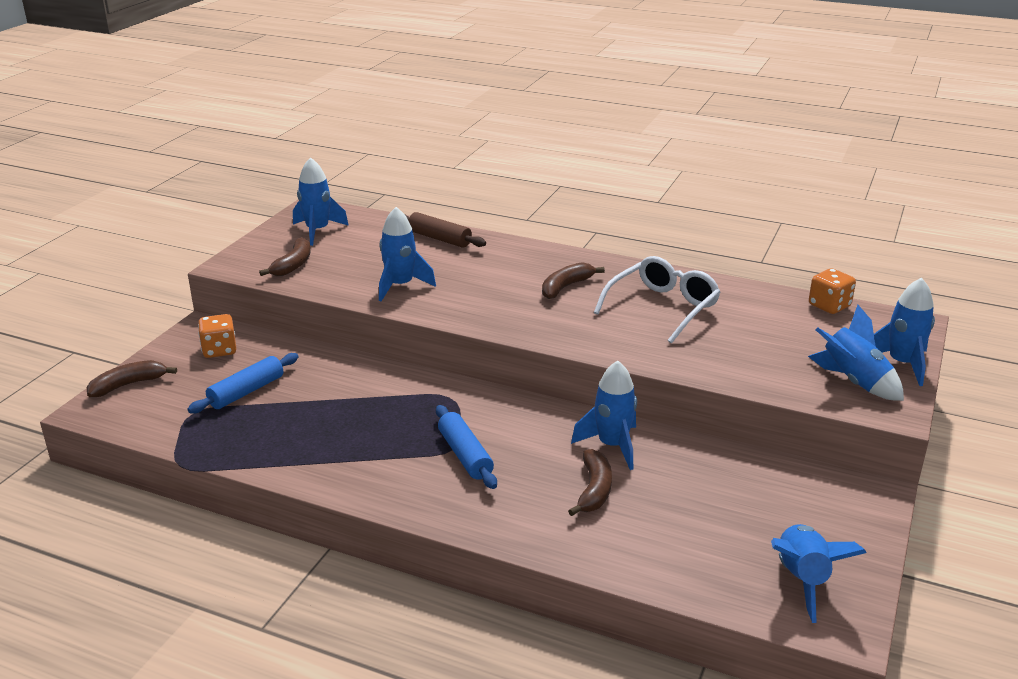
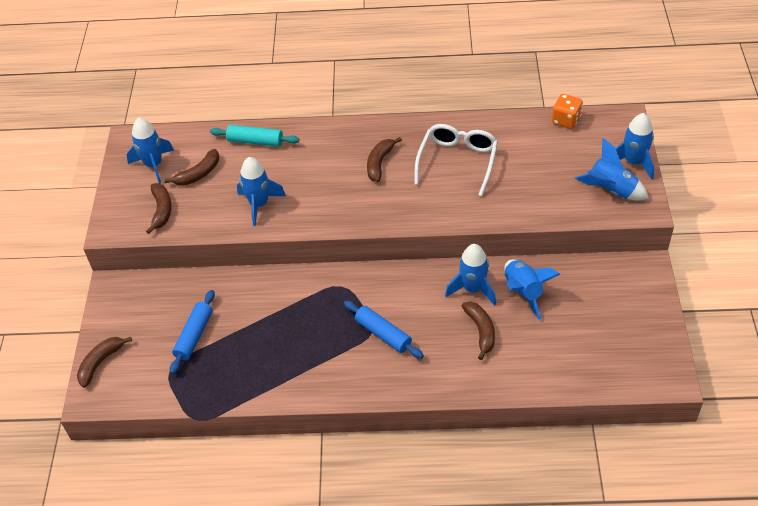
camera: 20 degrees left, 20 degrees up
(219, 350) = (144, 304): orange dice -> none
(357, 248) = (198, 174): none -> brown banana
(439, 238) = (255, 141): brown rolling pin -> turquoise rolling pin
(802, 580) = (633, 352): blue rocket -> blue rocket (523, 292)

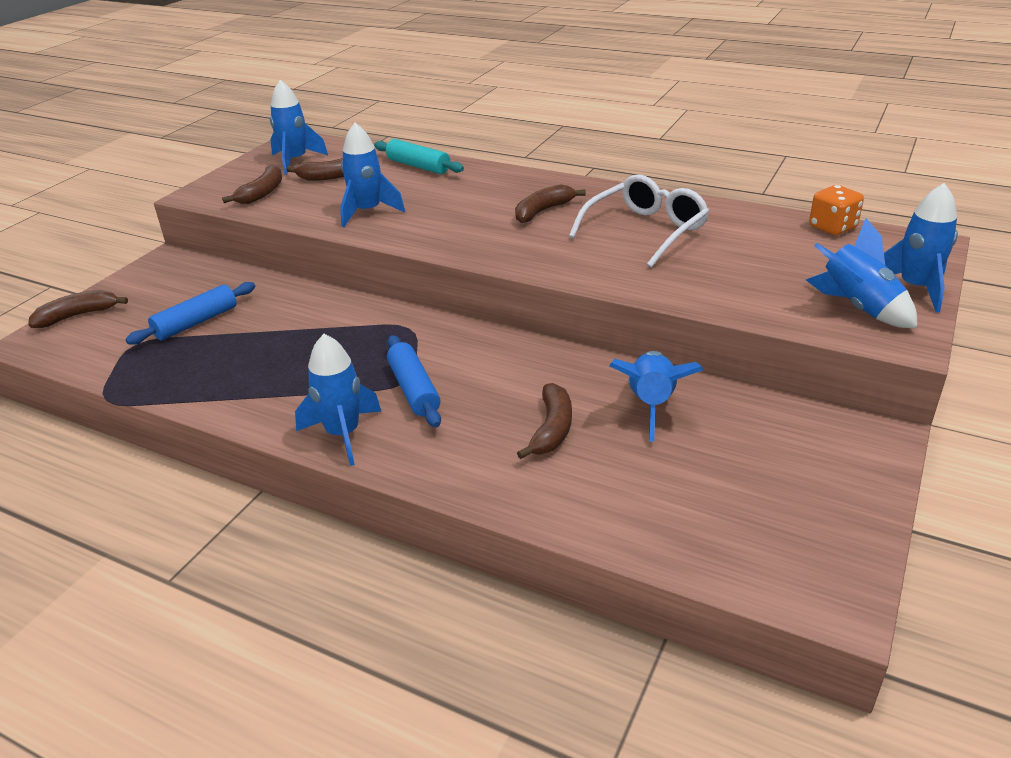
camera: 25 degrees right, 15 degrees down
(473, 289) = (579, 380): blue rocket -> blue rocket (343, 434)

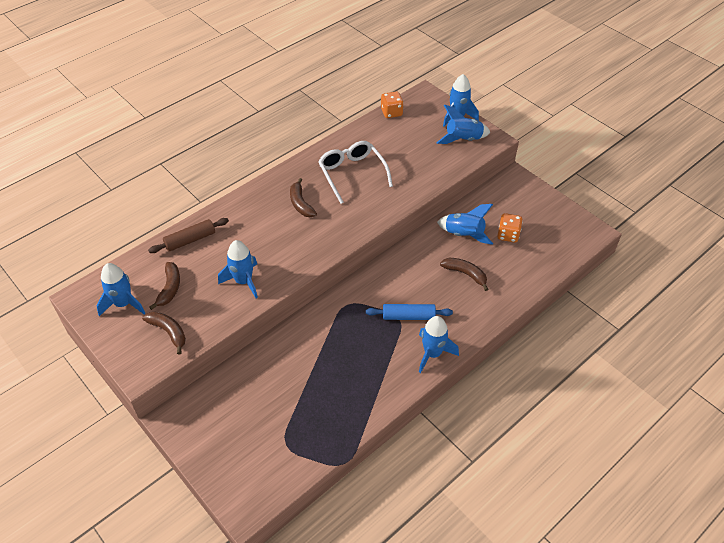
camera: 70 degrees left, 15 degrees up
(78, 315) = (224, 479): brown banana -> none
(196, 322) = (278, 408): blue rolling pin -> none
(418, 166) = (190, 240): turquoise rolling pin -> brown rolling pin
(699, 461) = (508, 235): none -> orange dice

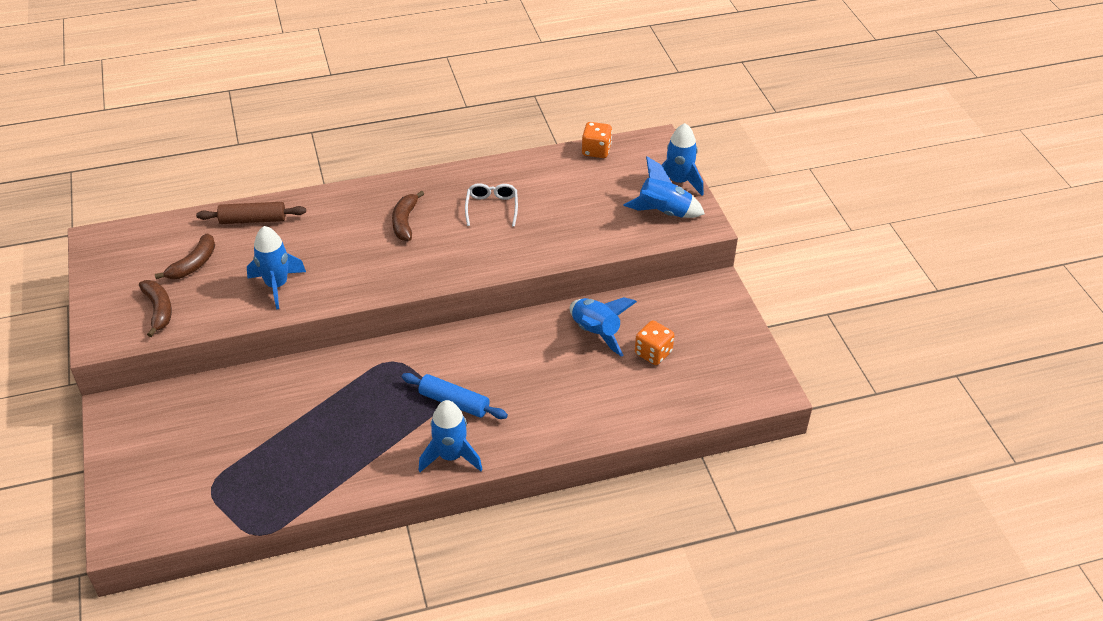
camera: 25 degrees right, 5 degrees down
(123, 304) = (135, 263): blue rocket -> none
(352, 173) = (492, 207): white glasses -> white glasses, size x0.62
(465, 274) = (562, 380): brown banana -> none

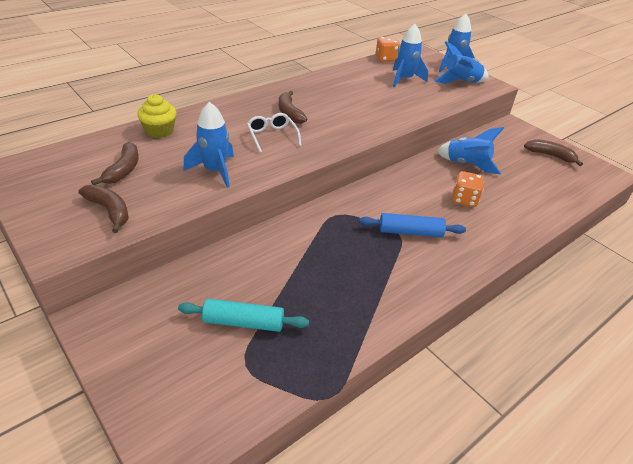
camera: 25 degrees left, 5 degrees down
(231, 449) = (243, 322): none -> turquoise rolling pin
(253, 220) = (159, 131): brown rolling pin -> yellow cupcake
(451, 456) = (443, 272): blue rocket -> blue rocket (404, 79)
(492, 207) = (346, 96): white glasses -> white glasses (272, 136)
(653, 353) = (515, 169): orange dice -> orange dice (464, 199)
(720, 345) = (550, 155): none -> brown banana

